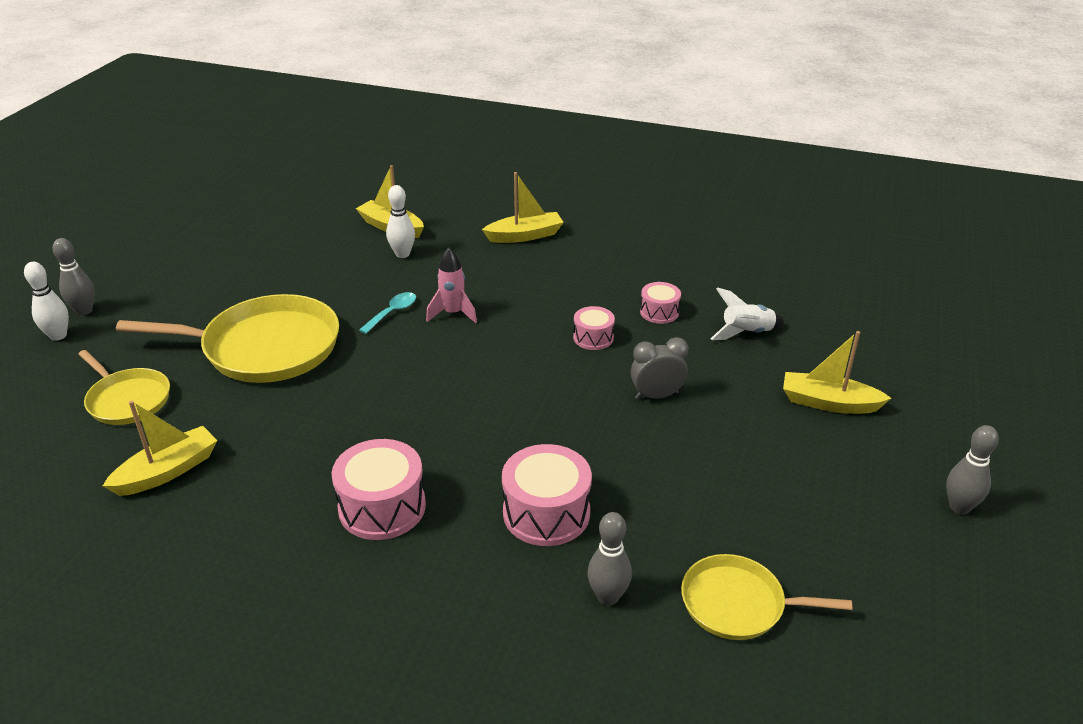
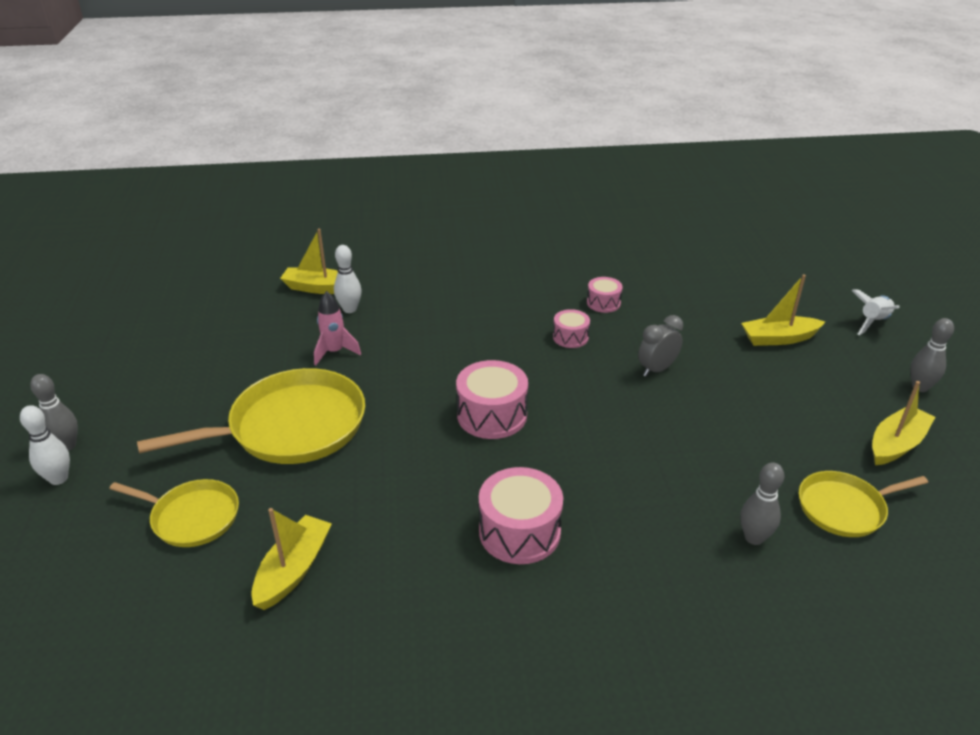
camera: 25 degrees left, 0 degrees up
(392, 313) = (385, 363): turquoise spoon -> none
(453, 314) = (439, 349): pink rocket -> pink rocket (334, 352)
(525, 236) = (444, 268): yellow boat -> yellow boat (896, 444)
(546, 513) = (654, 489): pink drum -> pink drum (492, 415)
(746, 333) = (680, 302): white rocket -> white rocket (873, 322)

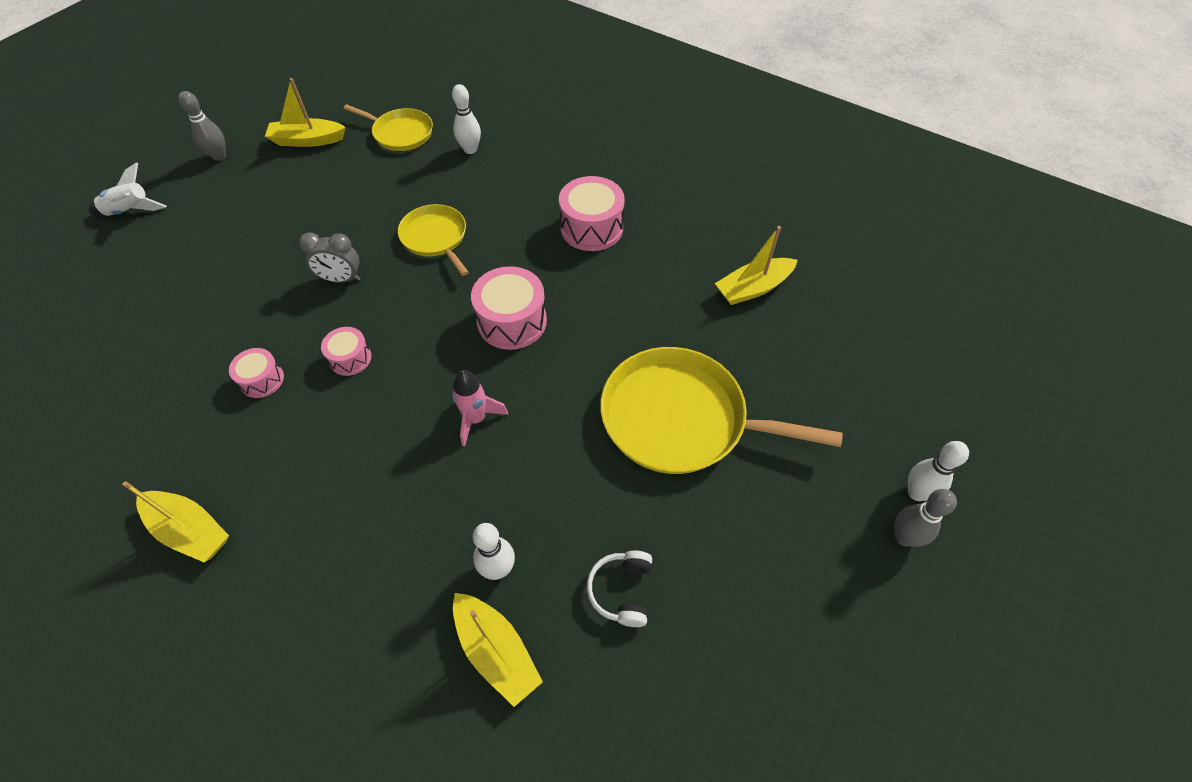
camera: 140 degrees left, 20 degrees up
(192, 517) = (808, 374): yellow pan -> yellow pan (435, 238)
(266, 334) = (621, 590): none -> white headphones
(334, 352) = (572, 498): pink rocket -> pink rocket (476, 419)
(754, 538) = (470, 149): grey bowling pin -> white bowling pin
(778, 338) = (214, 244): yellow boat -> yellow boat (190, 531)

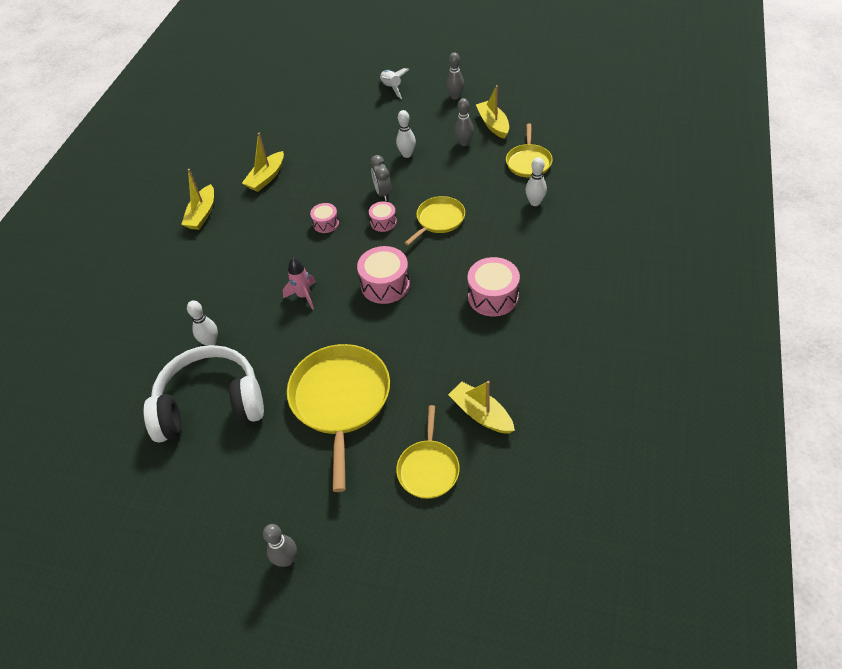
camera: 75 degrees right, 5 degrees down
(262, 380) = (297, 196): pink drum -> pink drum (383, 222)
(316, 175) = (464, 143): none -> grey bowling pin
(496, 651) = (164, 359): yellow boat -> yellow boat (266, 177)
(621, 590) = (210, 404): white headphones -> white headphones, size x2.48
(811, 356) = (428, 468): none -> yellow pan
(916, 492) = (326, 563): white bowling pin -> white bowling pin (407, 154)

